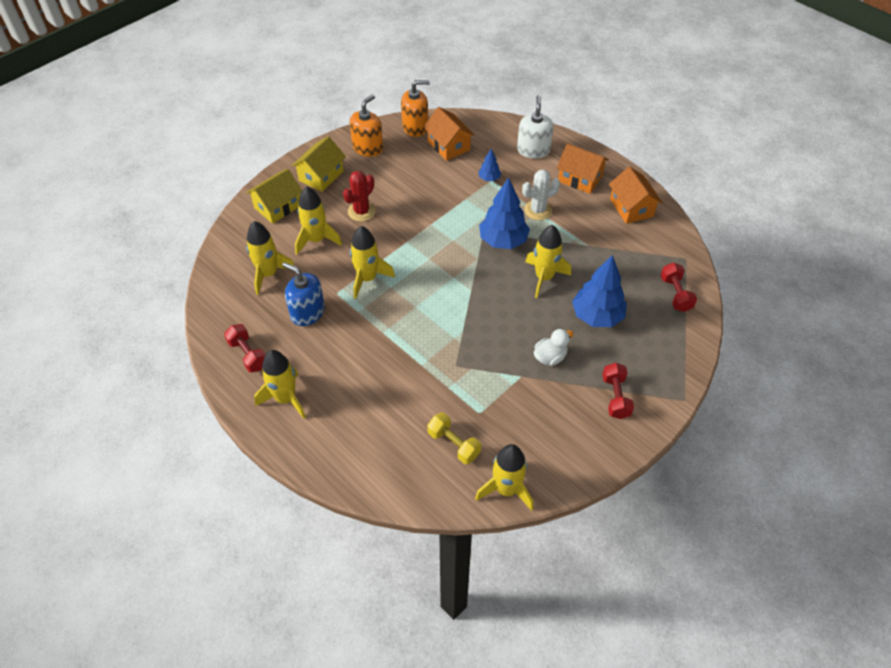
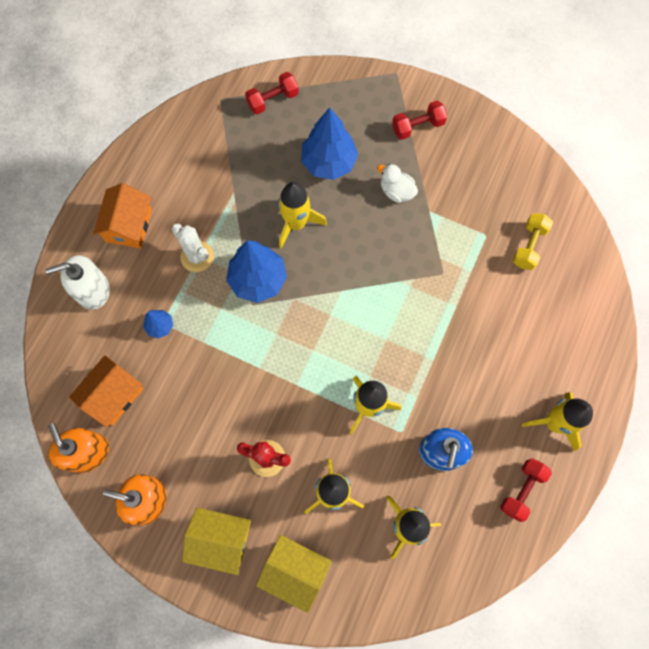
camera: 110 degrees left, 20 degrees up
(506, 489) = (551, 189): yellow rocket -> none
(631, 208) = (161, 163): orange house -> none

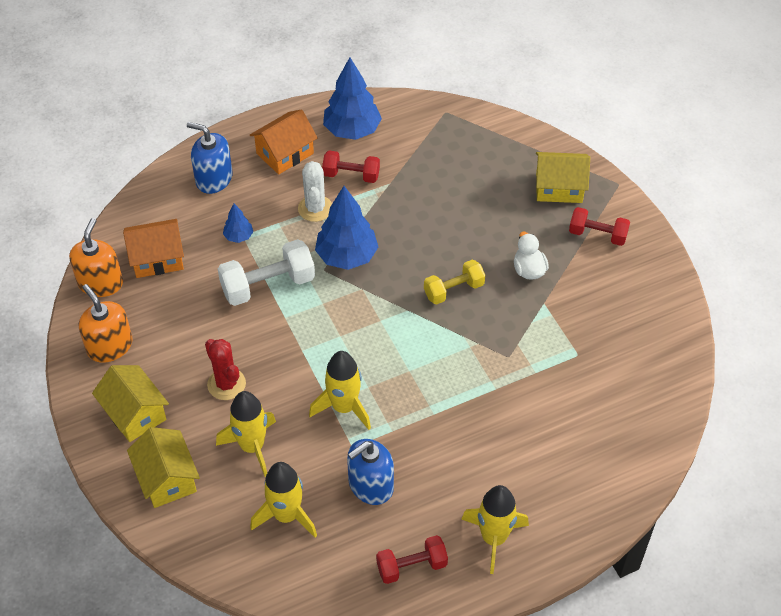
camera: 40 degrees right, 20 degrees down
(92, 290) = (214, 179): white soap dispenser -> blue soap dispenser
(221, 350) = (268, 285): none -> white dumbbell
(273, 100) = (489, 139): red dumbbell -> red dumbbell (351, 175)
(296, 223) = (418, 237): yellow rocket -> none
(329, 162) = (491, 212): blue tree -> blue tree (352, 130)
(358, 106) = (559, 188): none -> yellow house
(529, 246) = (609, 389): yellow dumbbell -> yellow dumbbell (453, 290)

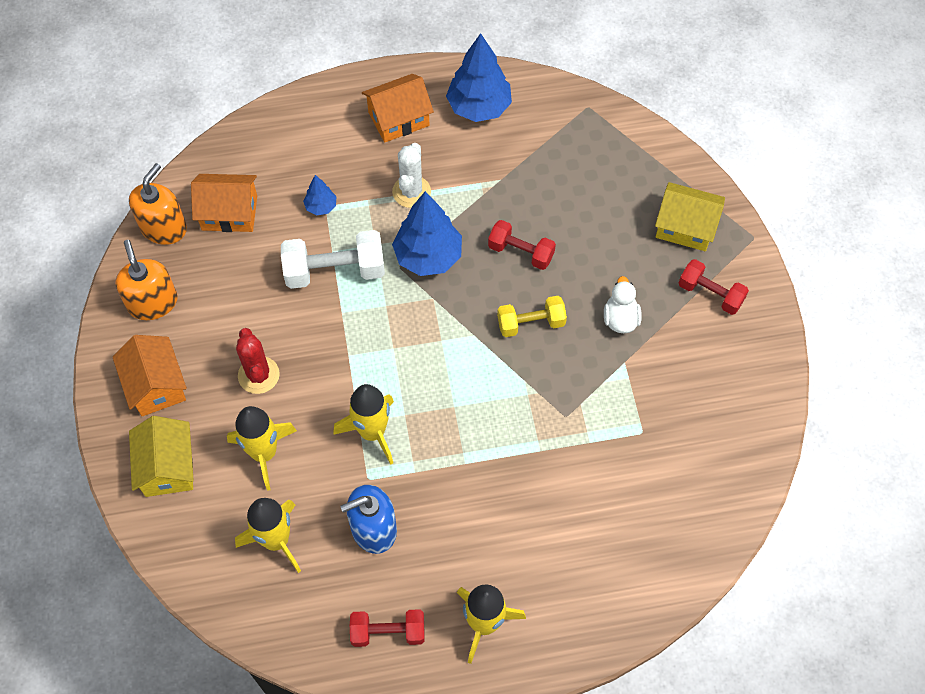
camera: 15 degrees right, 10 degrees up
(134, 413) = (156, 385): yellow house -> orange house
(214, 179) = (315, 132): blue soap dispenser -> none
(351, 175) = (462, 161): red dumbbell -> red dumbbell (521, 252)

